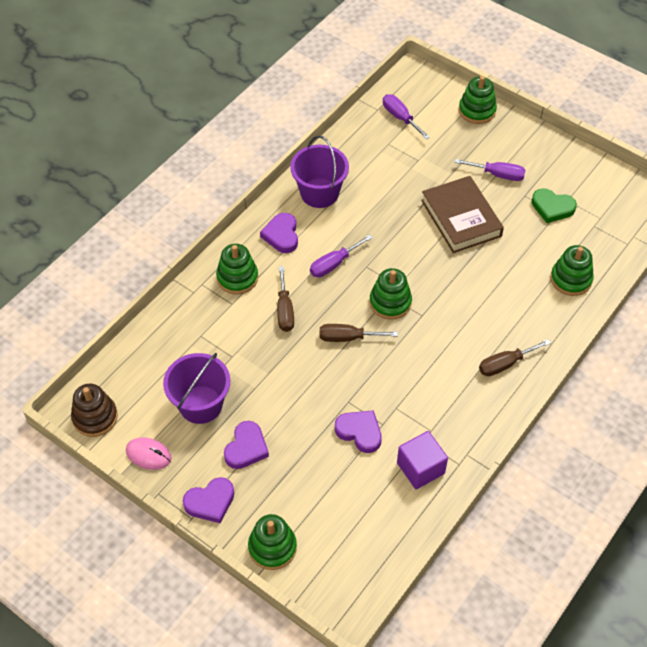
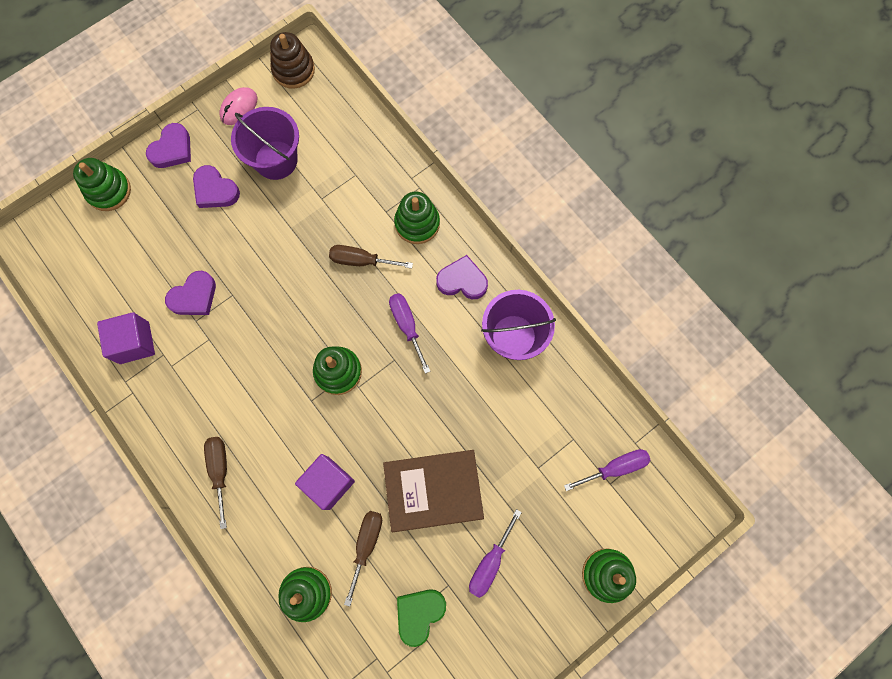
camera: 105 degrees right, 20 degrees up
(210, 502) = (172, 149): purple heart -> purple heart turned 135 degrees counterclockwise
(347, 338) = (307, 315): brown screwdriver -> brown screwdriver (366, 545)
(483, 286) = (328, 483): none -> purple cube

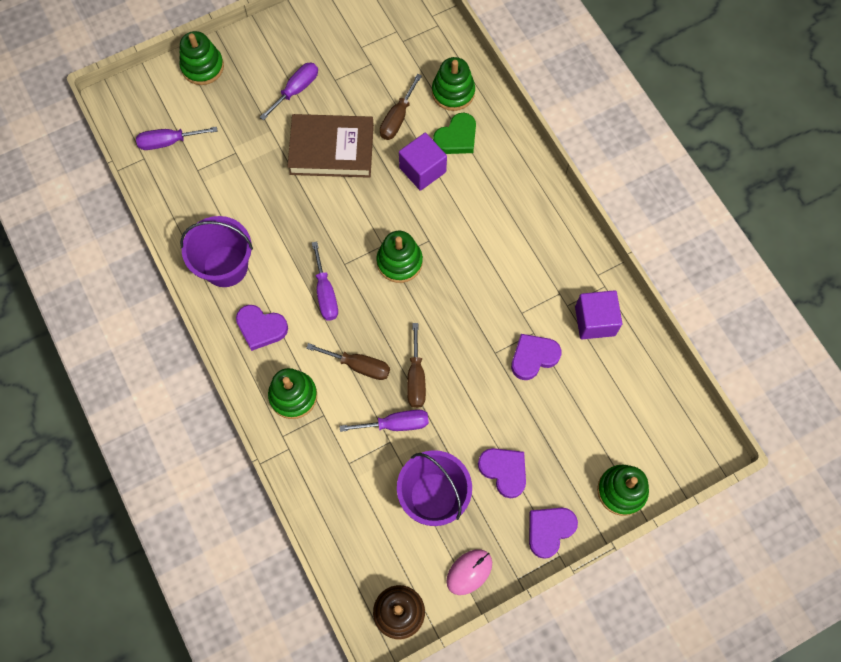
camera: 170 degrees left, 5 degrees down
(220, 470) = (518, 195): brown screwdriver -> brown screwdriver (416, 378)
(318, 214) = (396, 424): none -> purple screwdriver
(419, 614) = (363, 64): green heart -> green heart (456, 137)

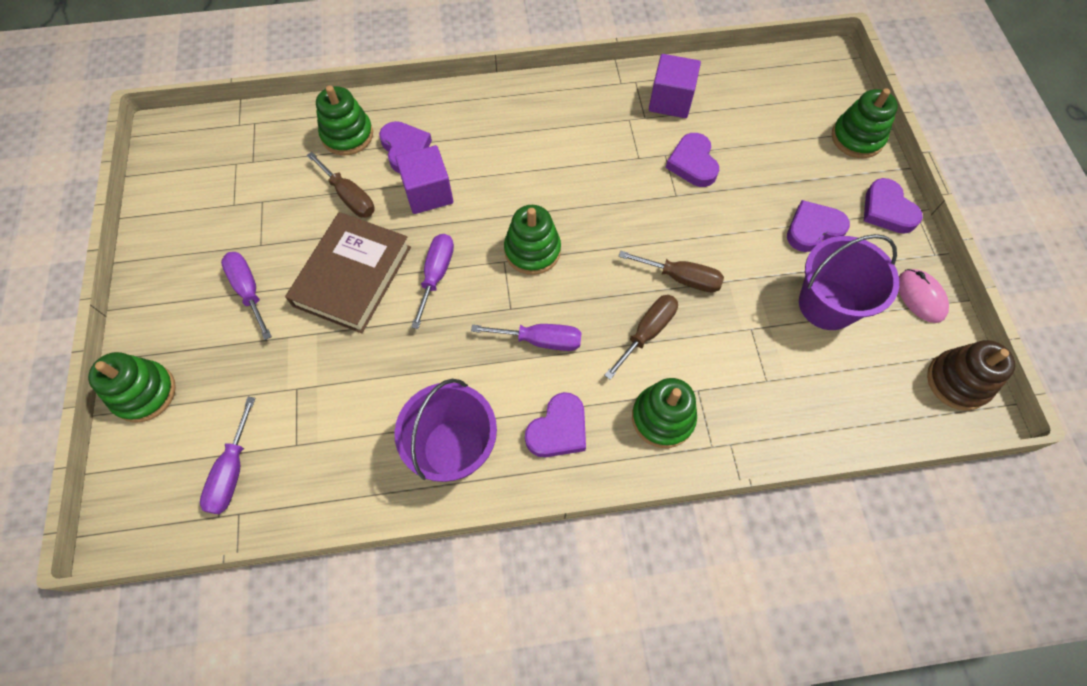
camera: 70 degrees left, 5 degrees down
(396, 424) = (731, 316): purple screwdriver -> purple screwdriver (436, 275)
(456, 137) = (405, 149): green heart -> purple heart

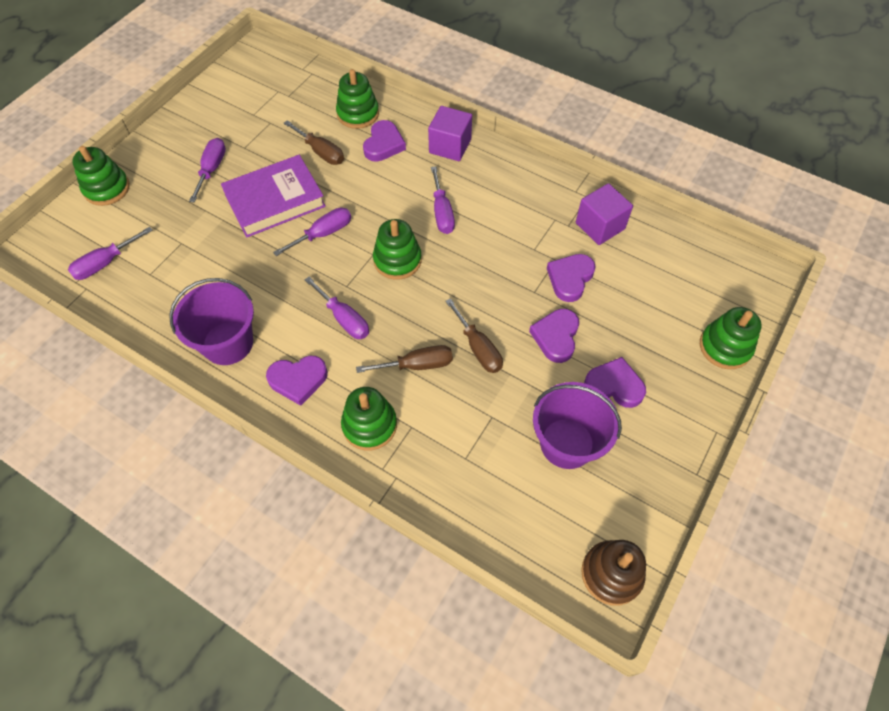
camera: 40 degrees right, 5 degrees down
(349, 197) = (321, 152): brown screwdriver -> brown screwdriver turned 45 degrees counterclockwise
(352, 276) = (275, 200): brown book -> purple book
(428, 193) = (370, 180): purple cube -> purple cube (450, 146)
(527, 178) = (442, 212): none -> purple screwdriver
(887, 210) = (691, 414): purple heart -> purple heart (556, 337)
(921, 297) = (649, 494): pink mouse -> none

